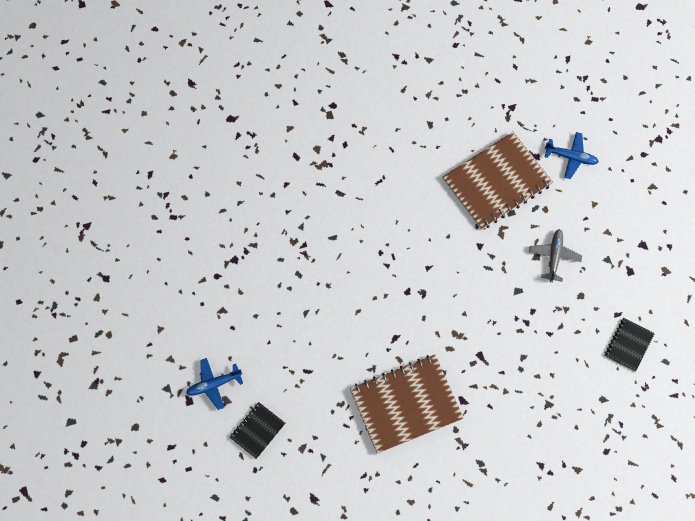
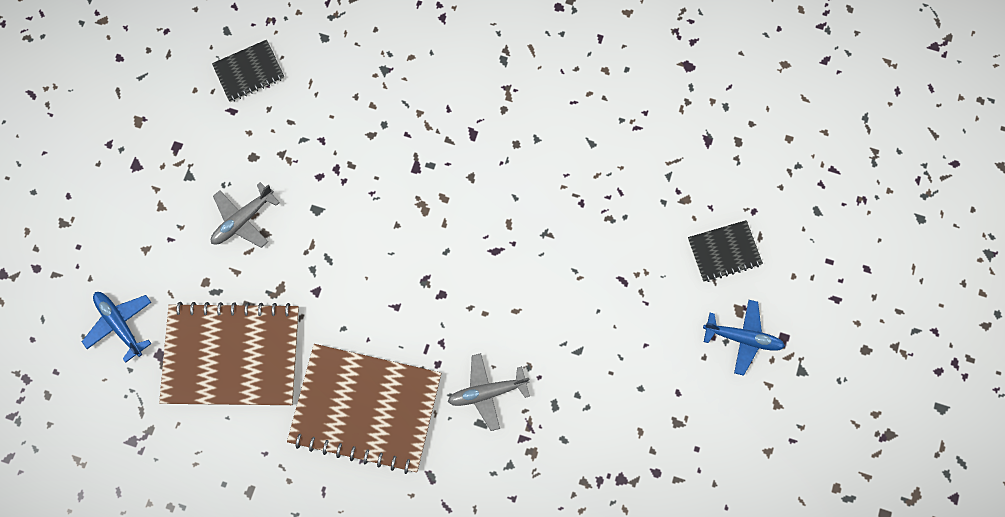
camera: 145 degrees left, 5 degrees up
(341, 256) = (487, 392): none -> grey plane
(406, 404) = (538, 170): brown notebook -> brown notebook (366, 408)

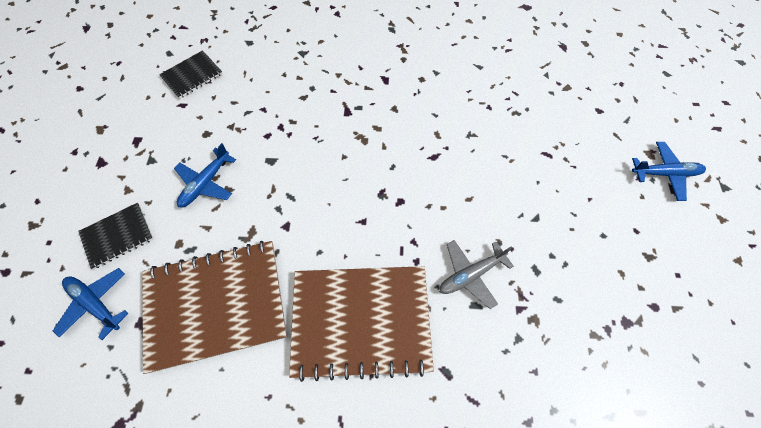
camera: 15 degrees left, 10 degrees down
(243, 220) = (206, 183): grey plane -> blue plane
(724, 251) = (615, 115): black notebook -> black notebook (118, 236)

